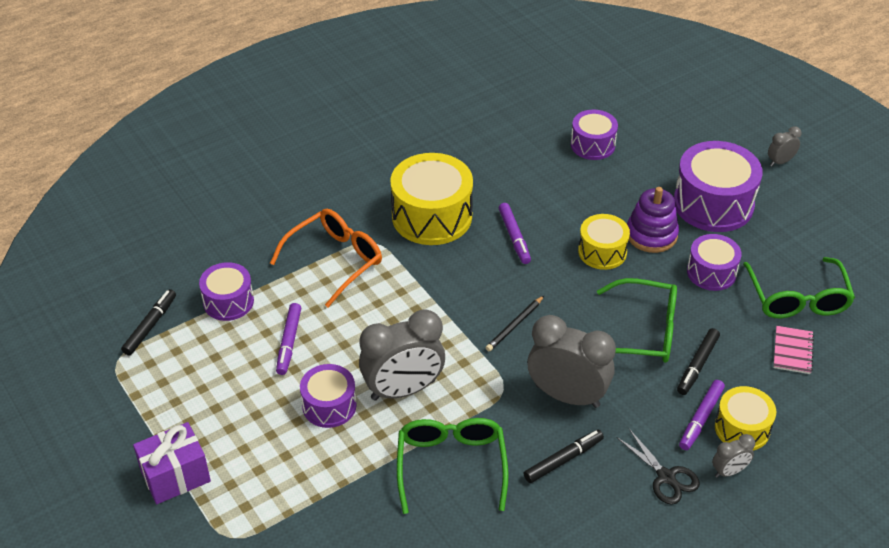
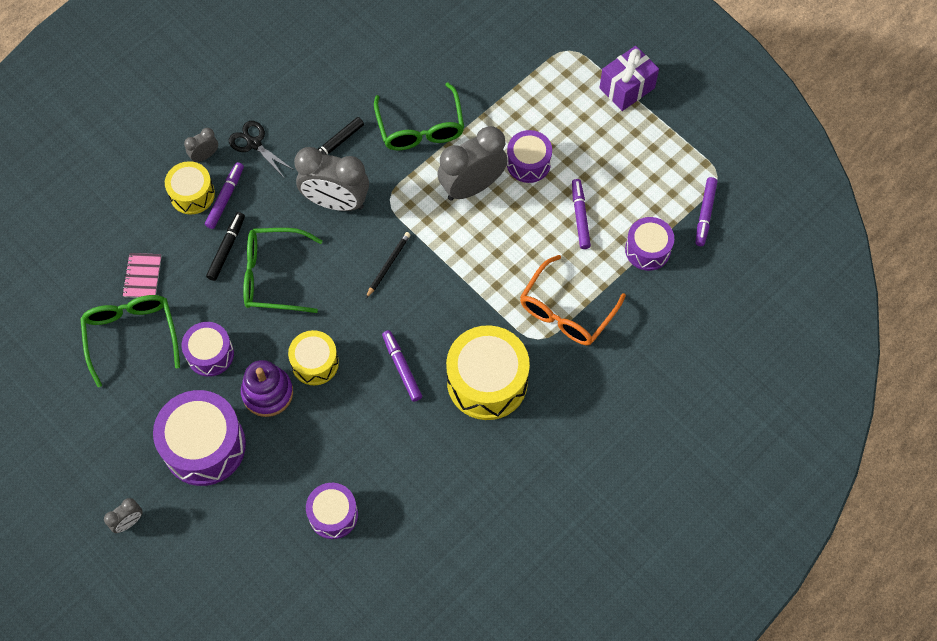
camera: 170 degrees right, 20 degrees up
(150, 326) = (705, 214): black marker -> purple marker

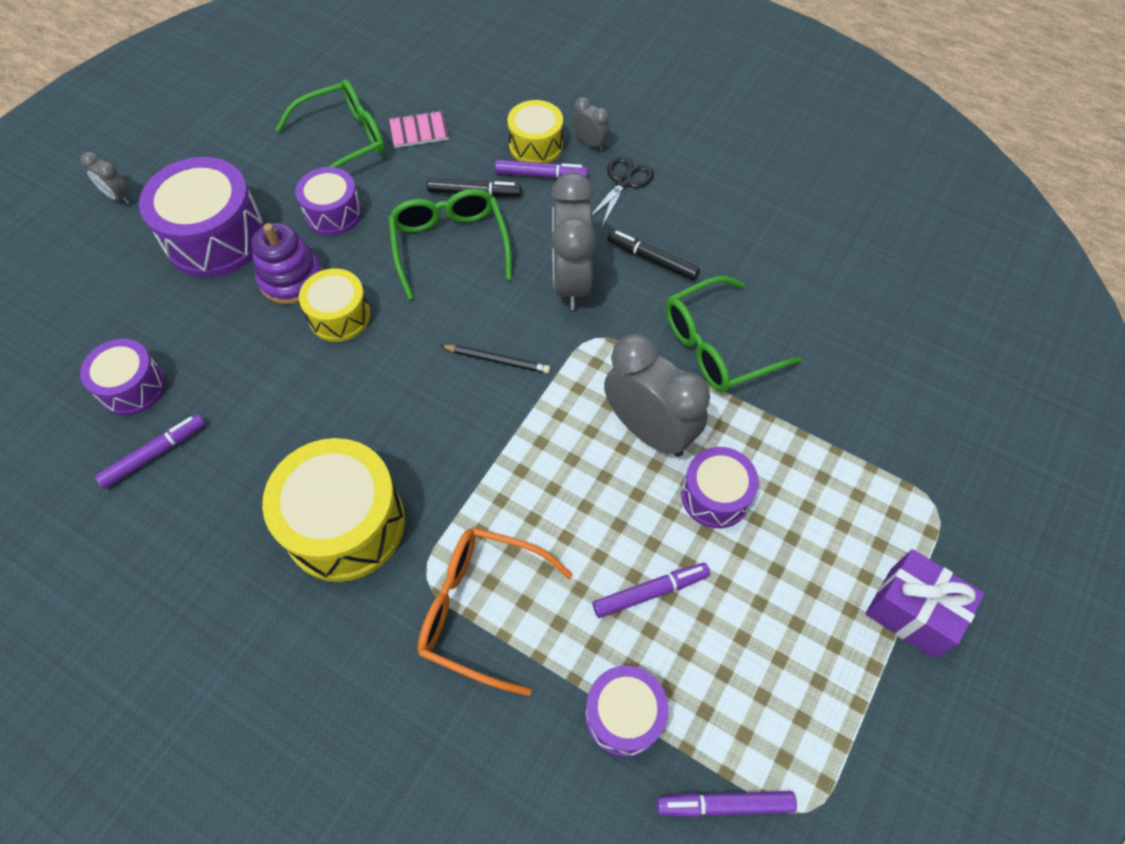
camera: 75 degrees right, 5 degrees down
(402, 368) = (349, 413): purple marker -> purple marker (154, 454)

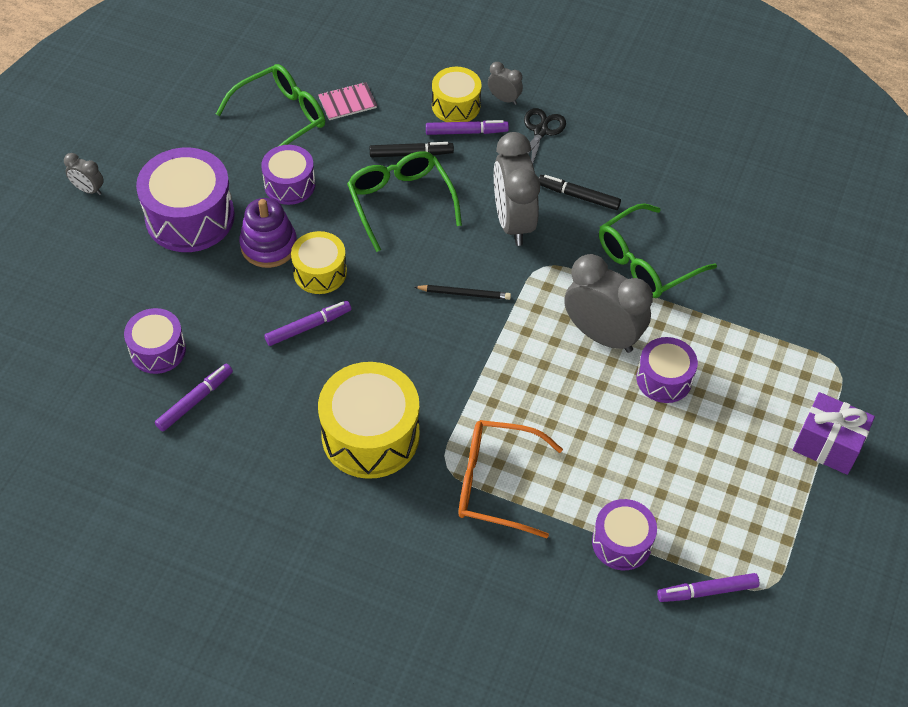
camera: 10 degrees left, 5 degrees down
(650, 592) = (625, 455): purple marker -> purple marker (308, 327)

